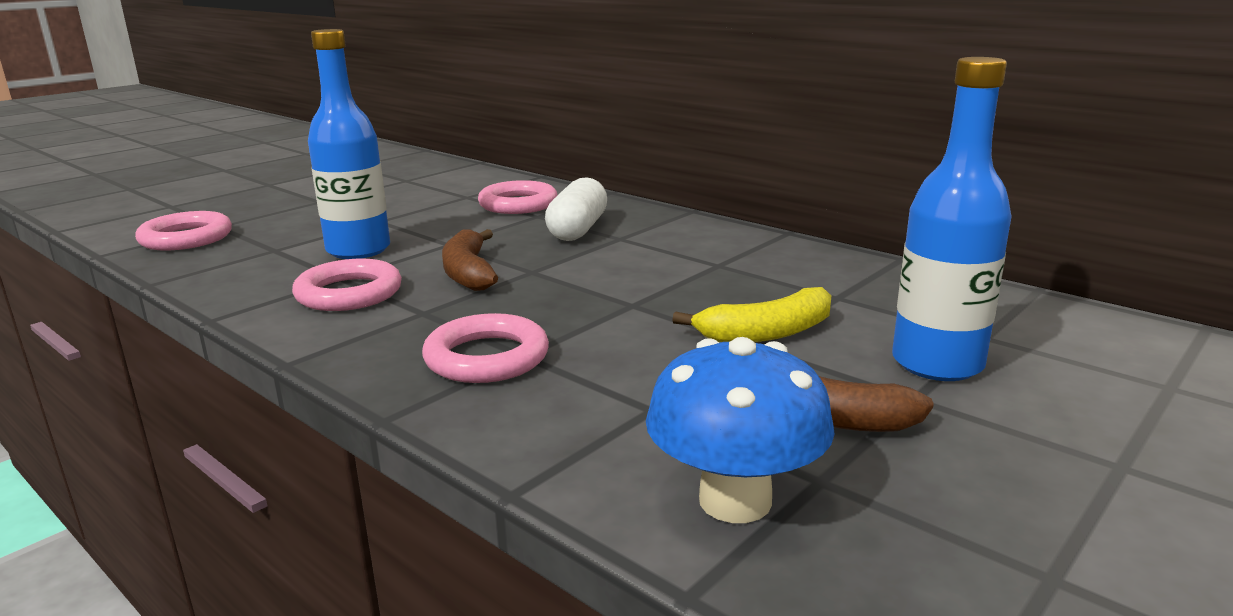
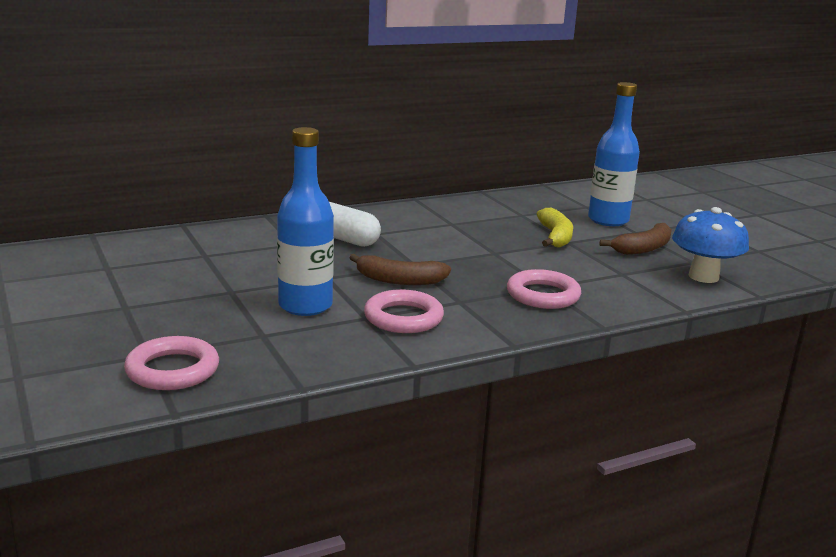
camera: 70 degrees left, 0 degrees up
(518, 204) = (256, 244): pink ring -> none

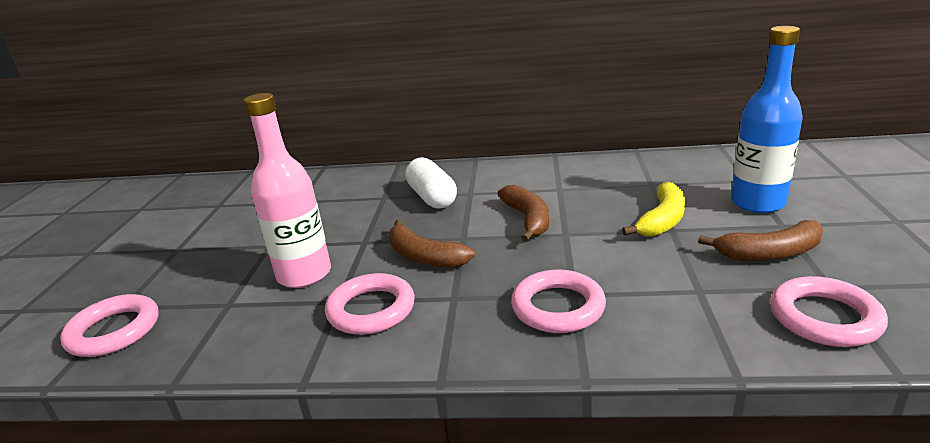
camera: 35 degrees right, 5 degrees up
(305, 306) = (304, 275): blue bottle -> pink bottle
(453, 246) = (528, 219): none -> brown banana
(703, 277) = (824, 318): blue mushroom -> pink ring

